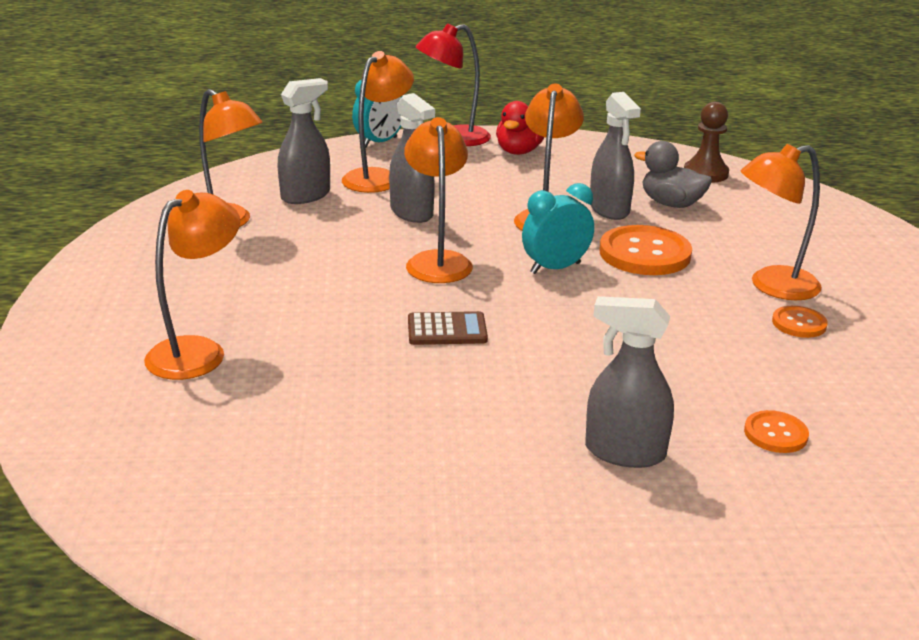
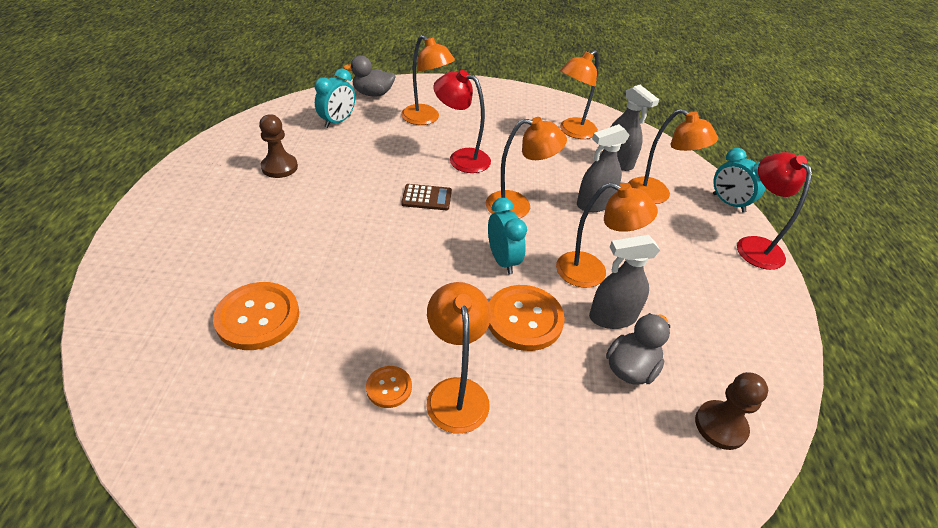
camera: 95 degrees right, 15 degrees up
(90, 426) = (373, 94): none -> grey duck
(219, 454) = (338, 122): none -> turquoise clock
(327, 308) = (461, 158): none -> red lamp
(410, 497) = (279, 167): none -> brown pawn
(447, 330) = (426, 198): brown calculator -> brown calculator turned 90 degrees counterclockwise
(519, 151) = (736, 282): red duck -> none
(624, 452) = (275, 243): grey spray bottle -> none
(775, 434) = (258, 317): orange button -> orange button, size x1.92

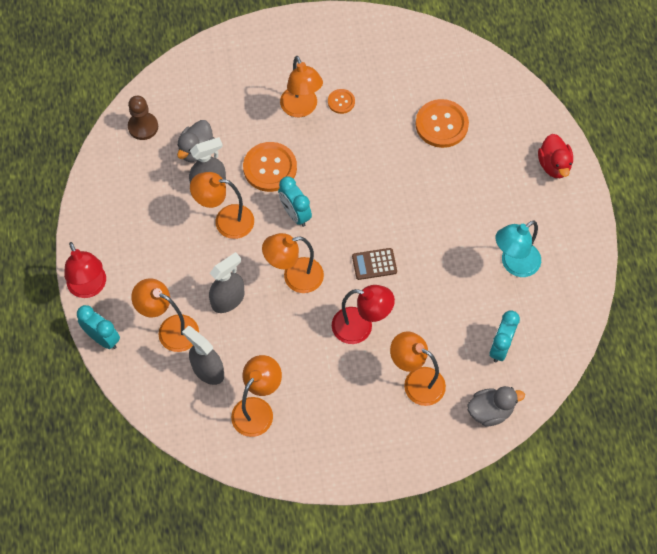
camera: 170 degrees right, 20 degrees up
(154, 237) = (554, 165): none -> red duck
(279, 167) = (514, 264): brown pawn -> turquoise lamp

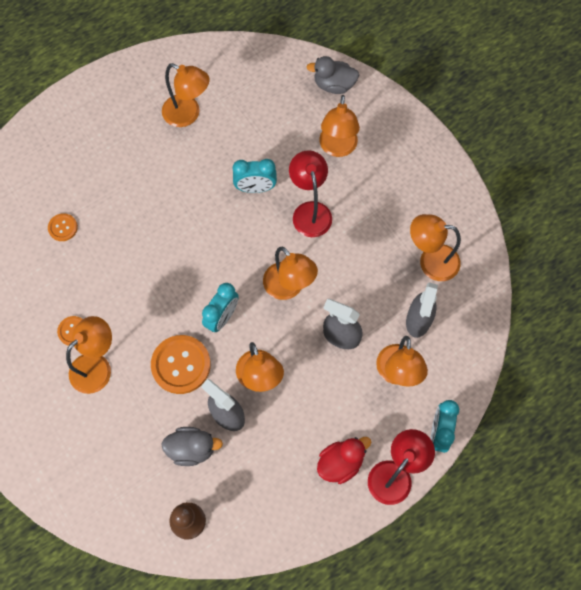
camera: 115 degrees left, 5 degrees up
(374, 264) = (242, 226): brown calculator -> none
(441, 124) = (63, 228): orange button -> orange button, size x0.52
(490, 411) = (334, 85): grey duck -> grey duck turned 45 degrees counterclockwise
(500, 347) = (272, 97): turquoise clock -> turquoise clock (255, 188)
(514, 264) = (188, 114): turquoise lamp -> orange lamp
(554, 165) = (69, 118): red duck -> red duck (340, 463)

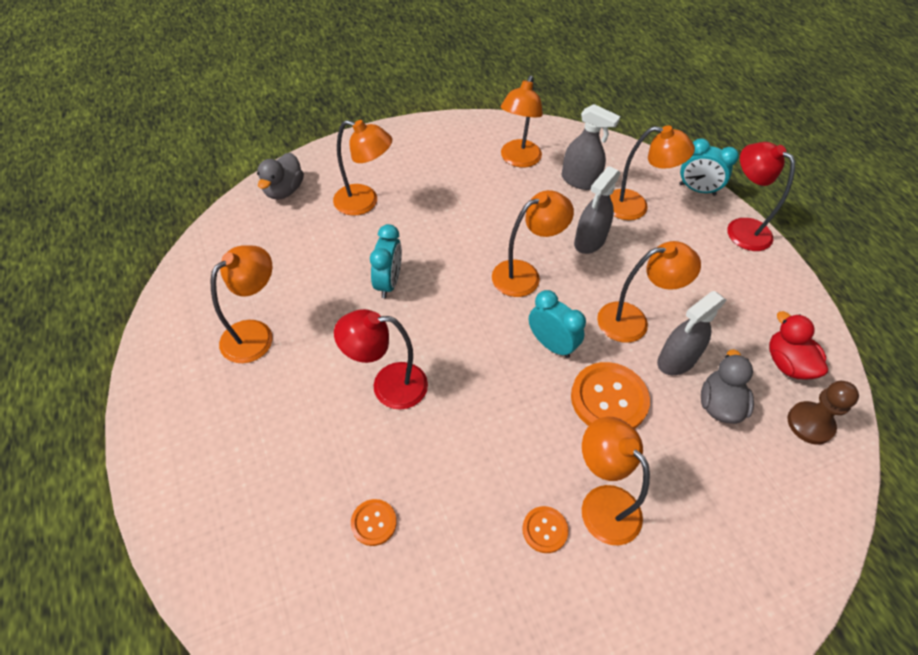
camera: 80 degrees left, 15 degrees down
(310, 211) = (435, 239): red lamp -> red lamp (388, 386)
(340, 463) = (731, 268): red duck -> red duck (787, 363)

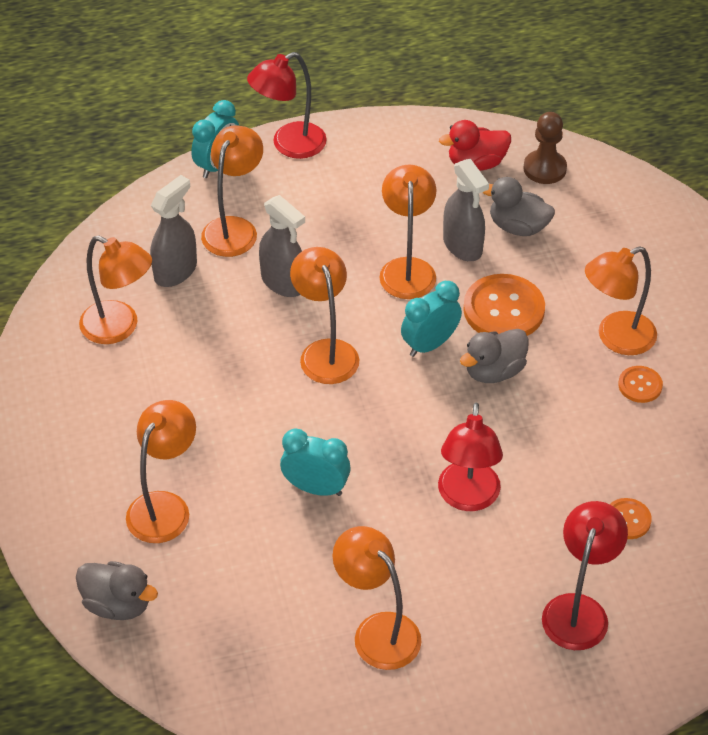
camera: 80 degrees left, 5 degrees down
(271, 482) = (578, 610): none -> red lamp
(532, 396) = (494, 371): none -> grey duck

